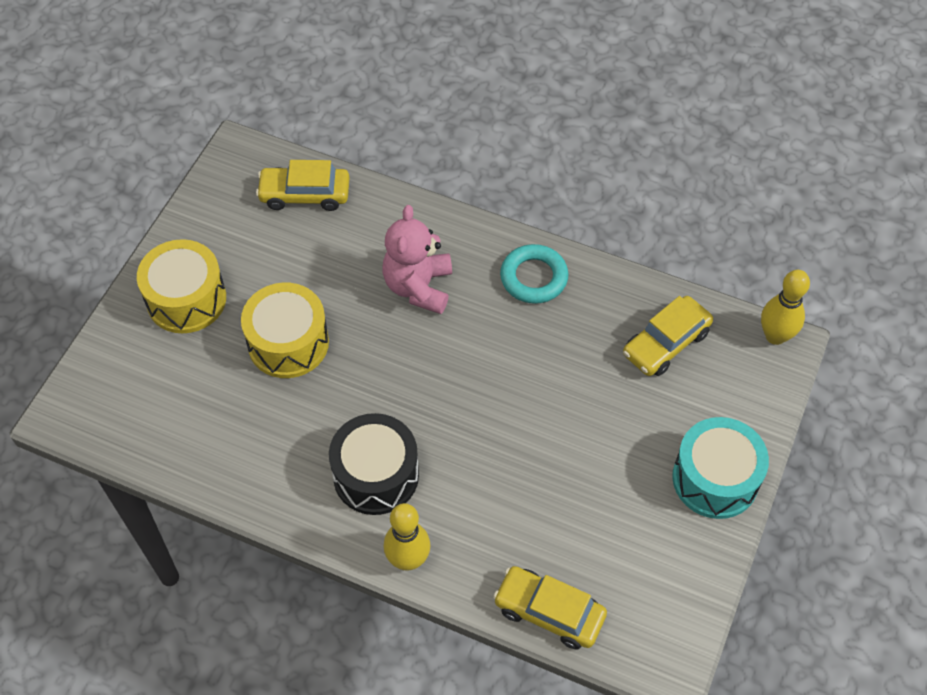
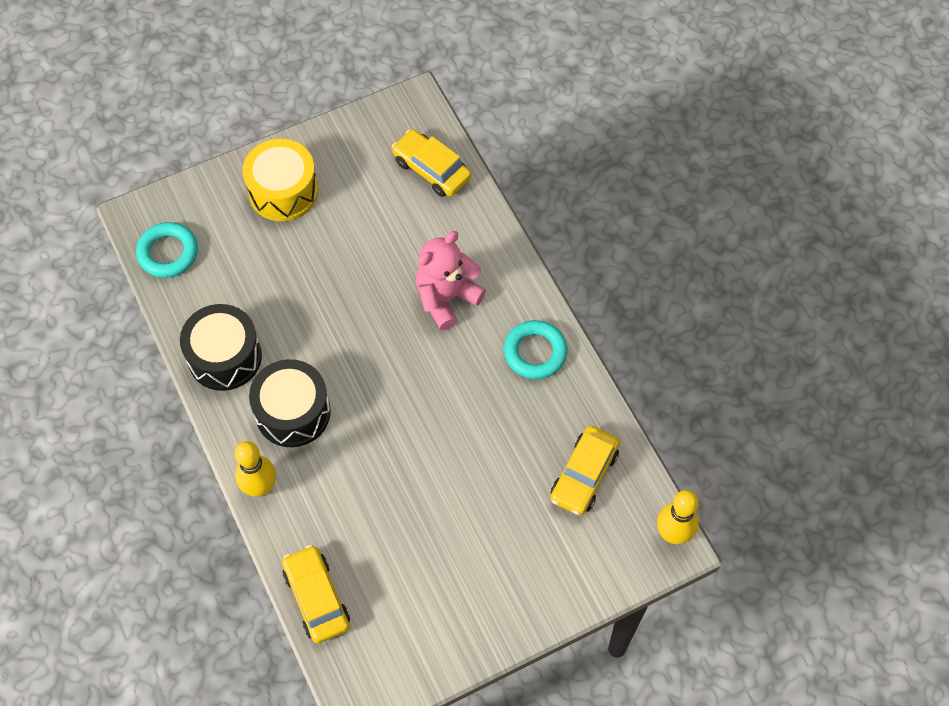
camera: 40 degrees right, 5 degrees up
(125, 425) = (168, 253): none -> turquoise ring
(267, 475) = (225, 357): none -> black drum
(288, 343) = (321, 273): yellow drum -> none
(666, 343) = (584, 475): yellow car -> yellow car turned 60 degrees counterclockwise
(715, 479) = (520, 601): turquoise drum -> none

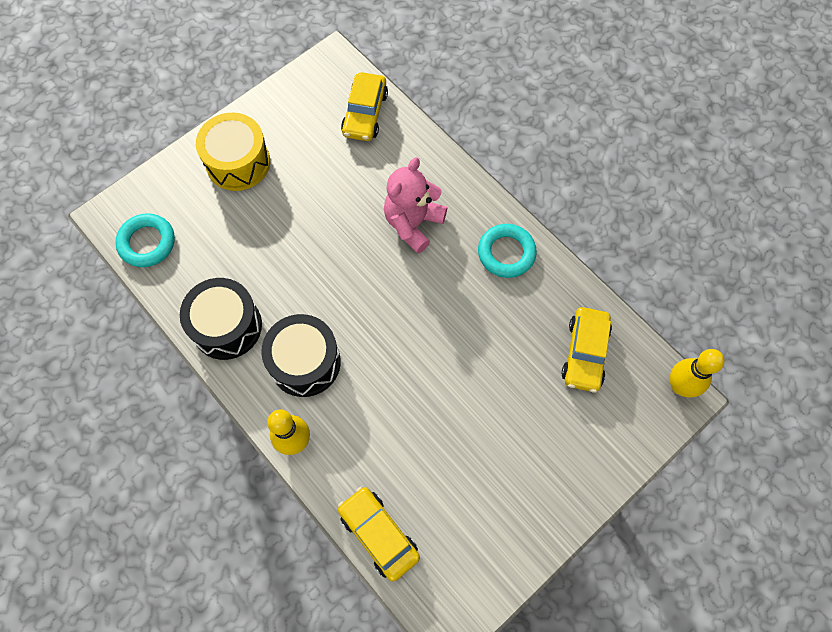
camera: 15 degrees left, 5 degrees up
(431, 169) = (365, 113): yellow car -> yellow car turned 105 degrees counterclockwise

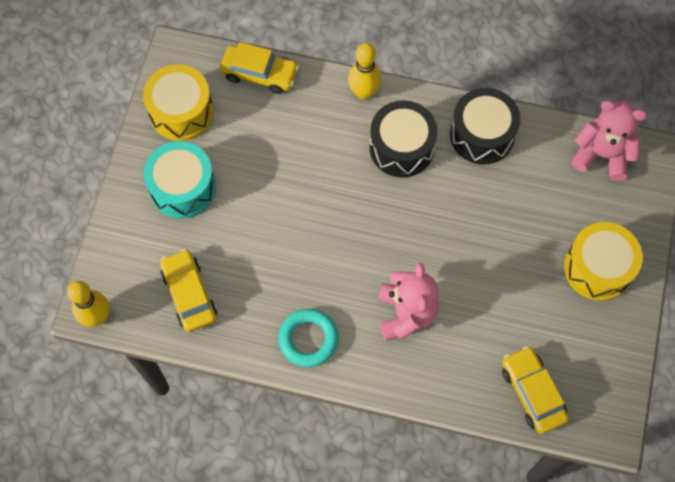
camera: 145 degrees right, 0 degrees up
(147, 243) = (602, 154): turquoise ring -> pink teddy bear
(485, 545) = (181, 112): none -> yellow drum
(532, 459) = (183, 188): none -> turquoise drum

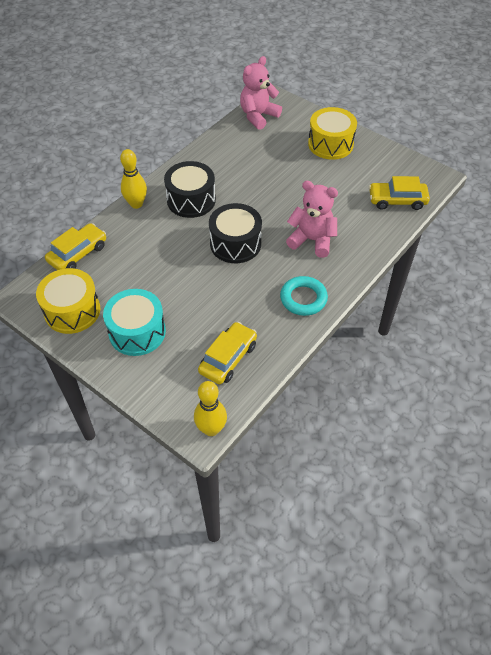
camera: 65 degrees left, 15 degrees down
(189, 294) = (228, 358): yellow car -> yellow car turned 120 degrees clockwise
(482, 135) = (209, 160): black drum -> black drum (235, 244)

